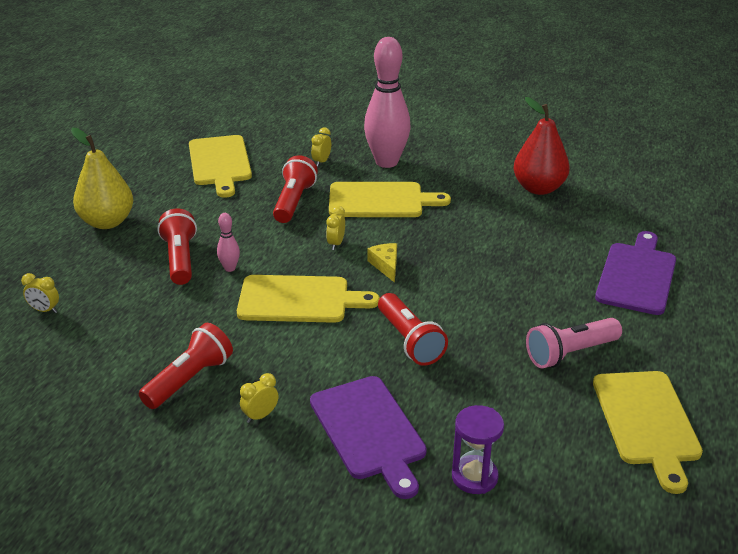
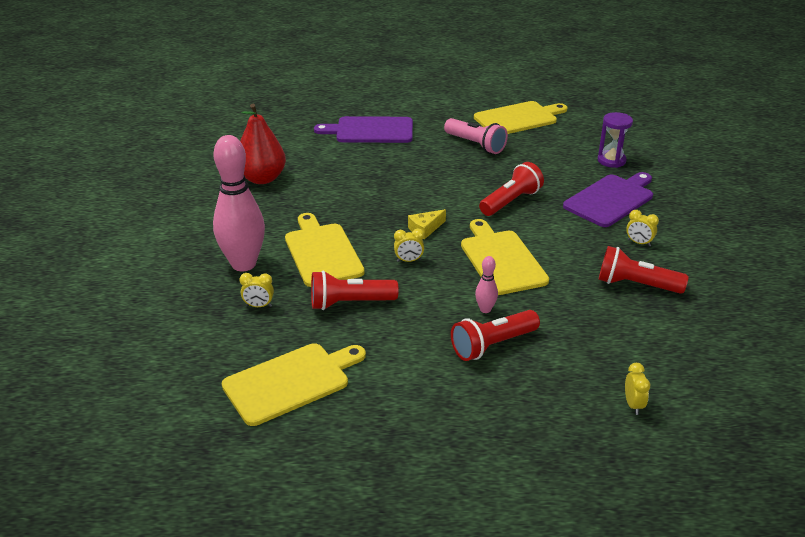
camera: 110 degrees left, 0 degrees up
(107, 222) = (463, 427): yellow pear -> none

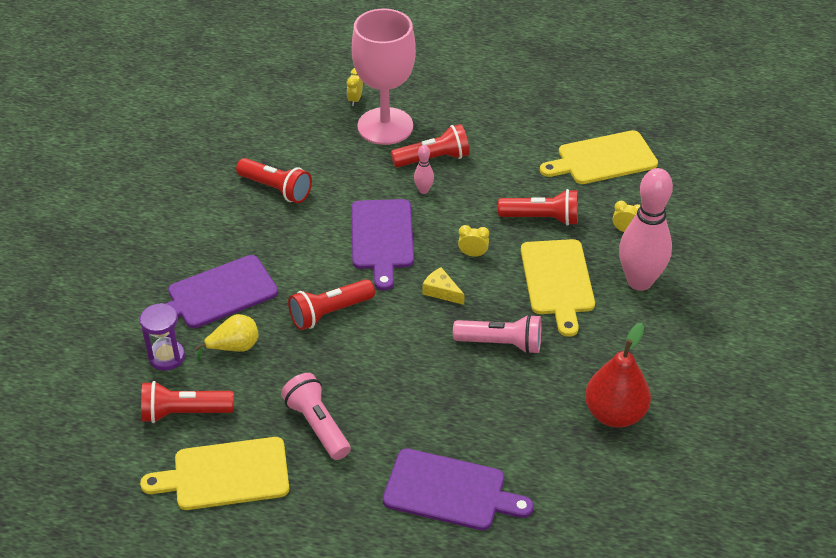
camera: 165 degrees left, 10 degrees up
(360, 204) = (501, 343): none -> pink flashlight
(425, 229) = (441, 291): yellow cheese -> yellow cheese turned 120 degrees counterclockwise
(501, 260) = (382, 238): yellow cutting board -> purple cutting board
(567, 172) = (234, 347): none -> yellow pear
(570, 138) = (184, 412): none -> red flashlight
(572, 375) = (385, 126): none -> pink goblet
(639, 243) = (236, 232): yellow clock -> none

